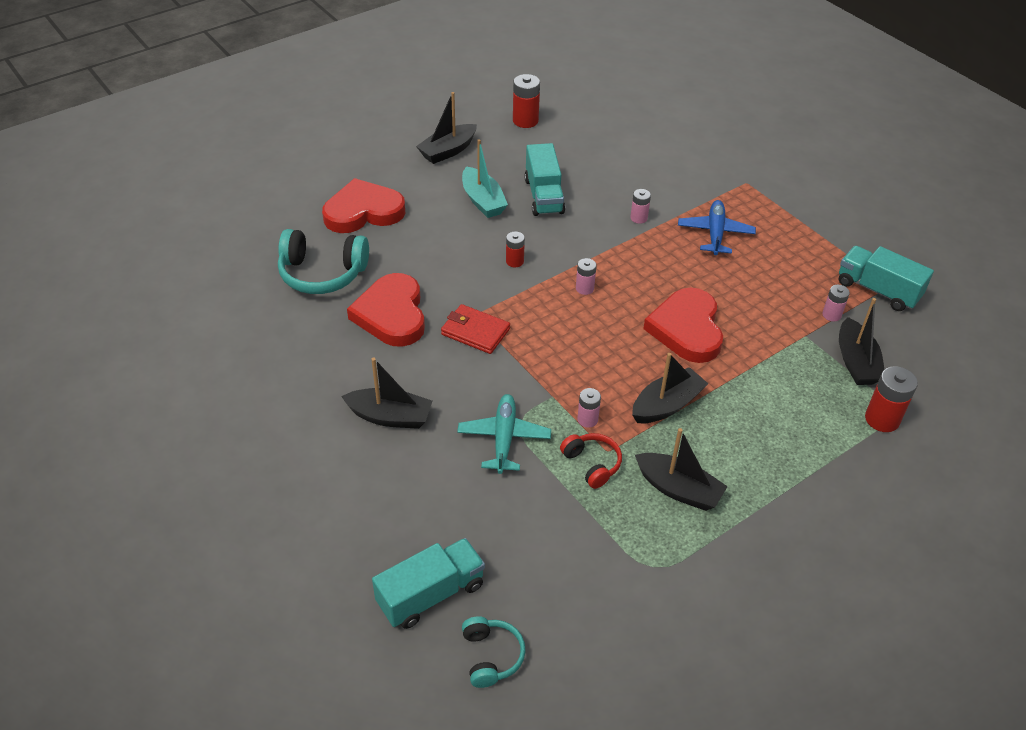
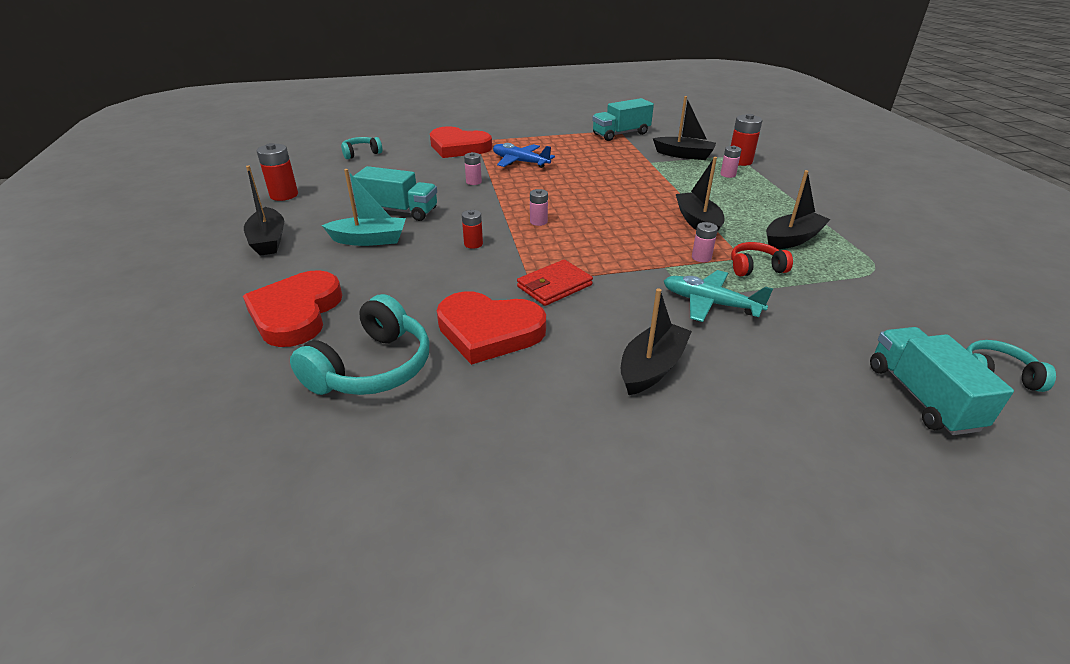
camera: 65 degrees left, 10 degrees down
(644, 122) = (361, 153): none -> turquoise headphones
(686, 329) = (617, 195): red heart -> red heart (458, 147)
(831, 315) = (635, 150): pink battery -> pink battery (728, 174)

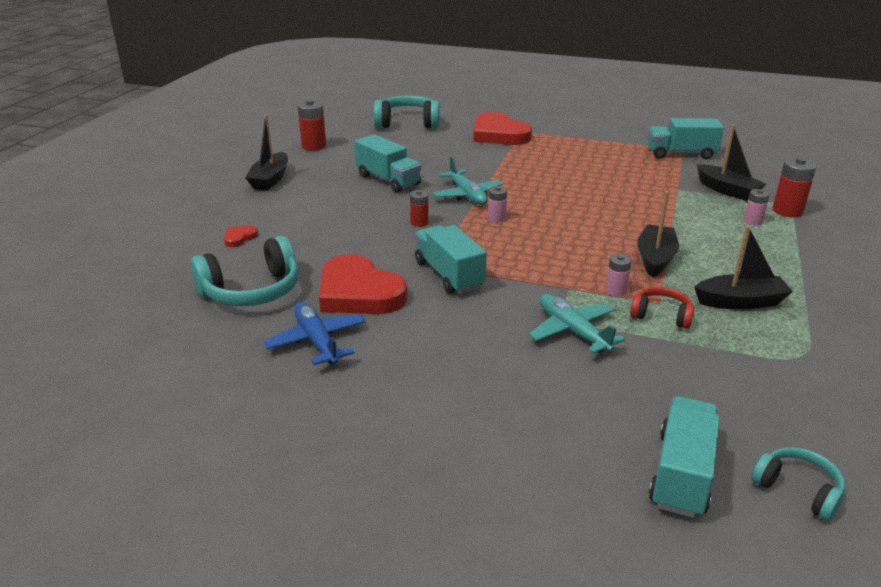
camera: 30 degrees right, 5 degrees down
(296, 313) = (239, 238): red heart -> red heart, size x0.42
(361, 153) = (407, 123): turquoise headphones -> turquoise headphones, size x1.77
(369, 240) = (341, 198): turquoise boat -> none
(473, 182) = (477, 169): pink battery -> none
(489, 207) = (467, 195): none -> turquoise plane
(520, 162) = (541, 160): blue plane -> blue plane (317, 341)
(554, 286) = (449, 275): red wallet -> turquoise truck
(651, 368) = (456, 362): black boat -> none

